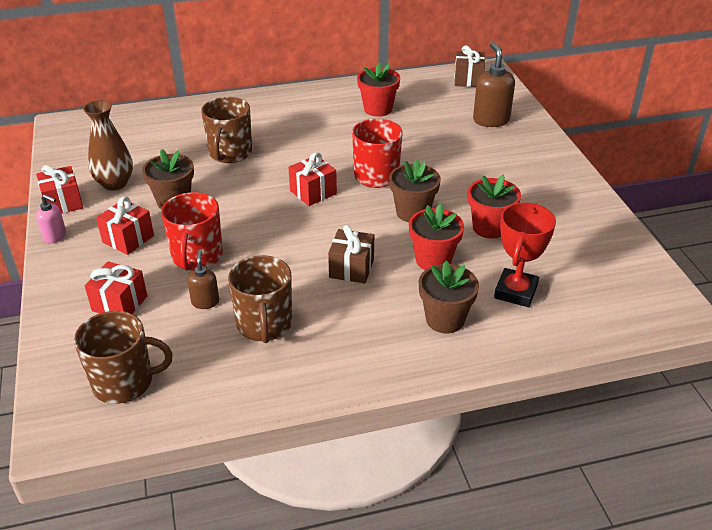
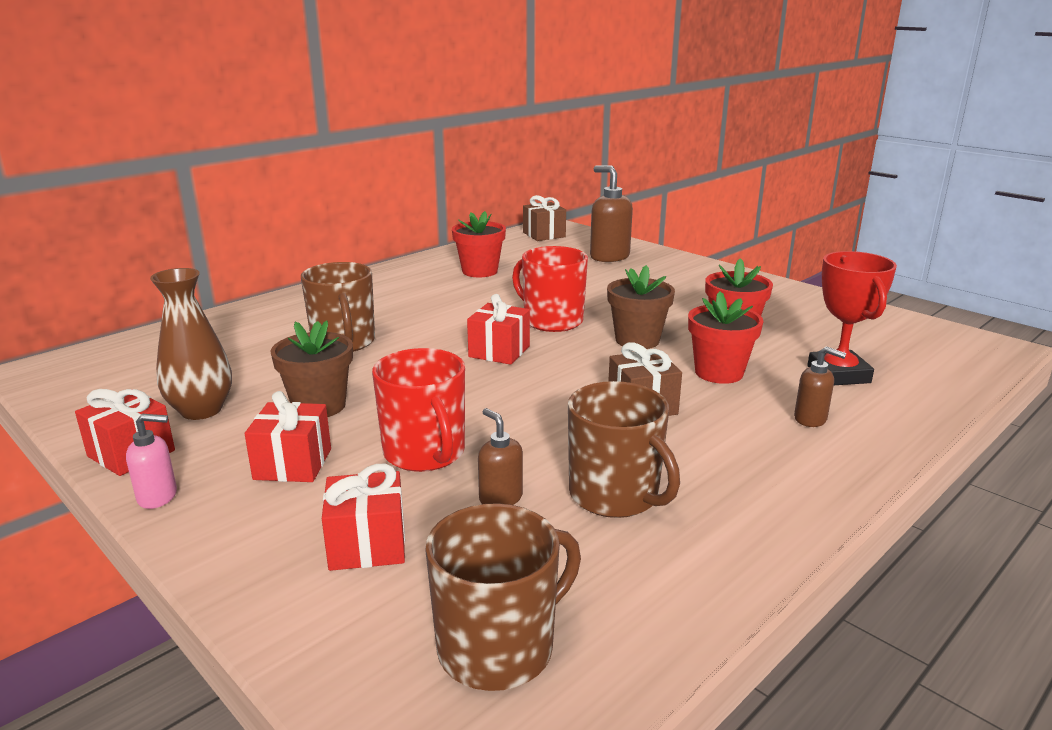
camera: 30 degrees left, 15 degrees down
(445, 319) = (810, 419): brown flower pot -> brown soap dispenser

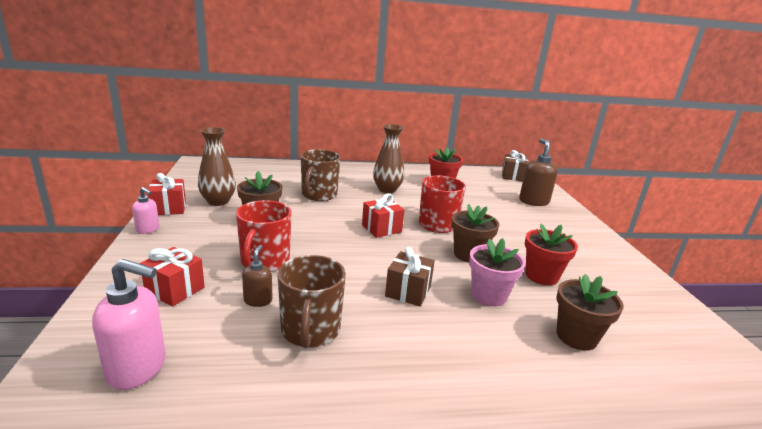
camera: 35 degrees right, 0 degrees up
(293, 464) = (209, 240): red gift -> none
(424, 302) = (387, 189): none -> brown vase
(498, 648) = (138, 369): brown mug -> pink soap dispenser
(719, 372) = (489, 295): red flower pot -> pink flower pot
(810, 419) = (503, 354): brown soap dispenser -> none
(838, 374) = (576, 337): red trophy -> brown flower pot

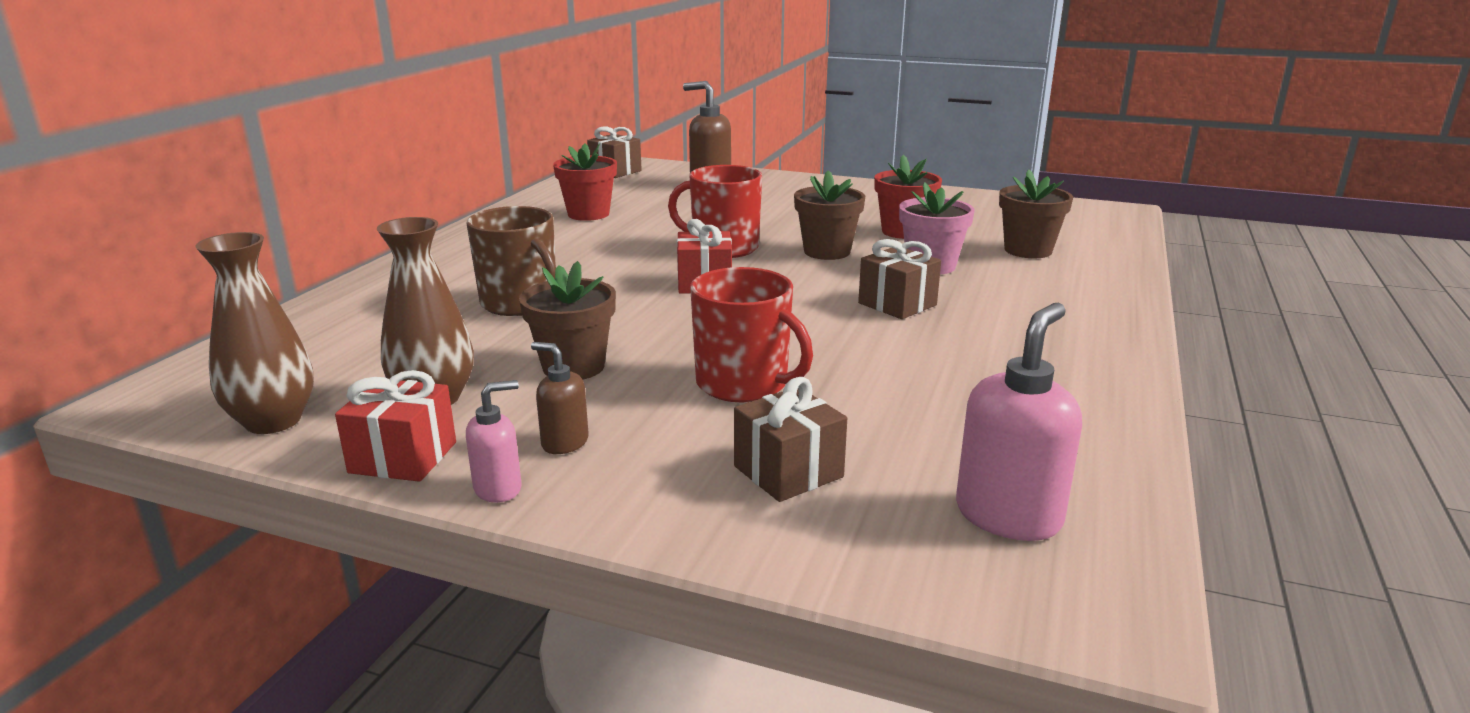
camera: 60 degrees left, 0 degrees up
(175, 290) = (788, 471): red gift -> brown gift
(258, 300) = (864, 404): brown soap dispenser -> brown soap dispenser (564, 443)
(310, 330) = (961, 378): brown mug -> none
(387, 189) = (563, 251): brown vase -> brown vase (273, 421)

